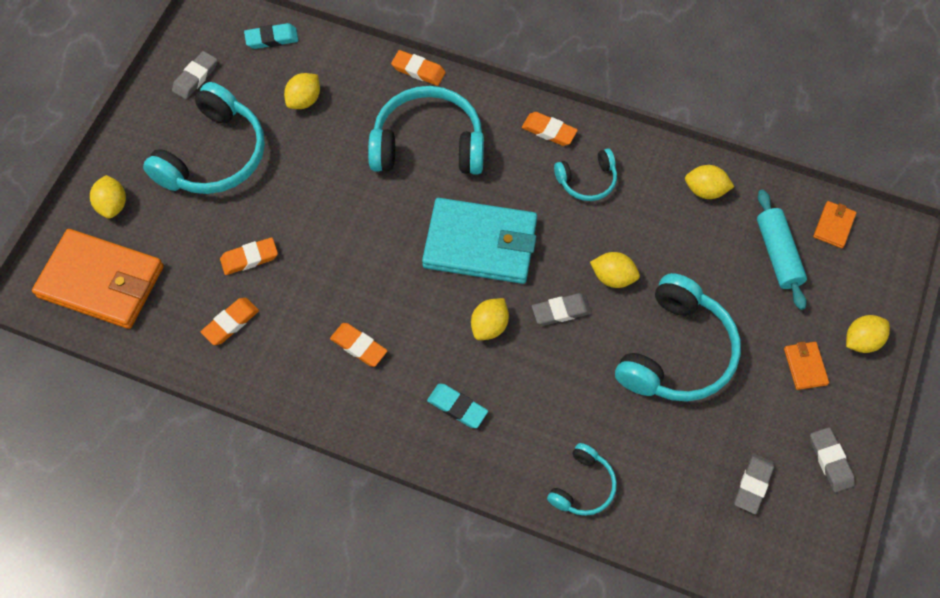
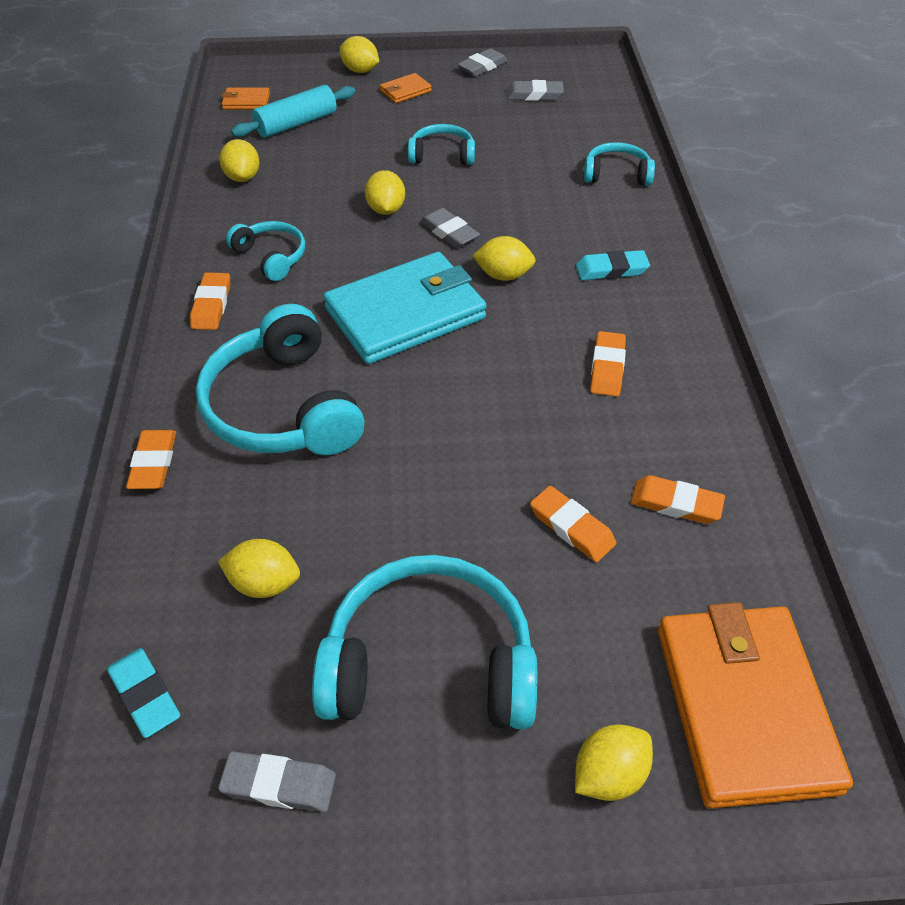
camera: 115 degrees left, 15 degrees down
(457, 407) = (611, 270): turquoise eraser -> turquoise eraser turned 75 degrees clockwise
(480, 244) = (405, 313): turquoise wallet -> turquoise wallet turned 75 degrees clockwise
(677, 352) = (442, 155): turquoise headphones -> turquoise headphones, size x0.52

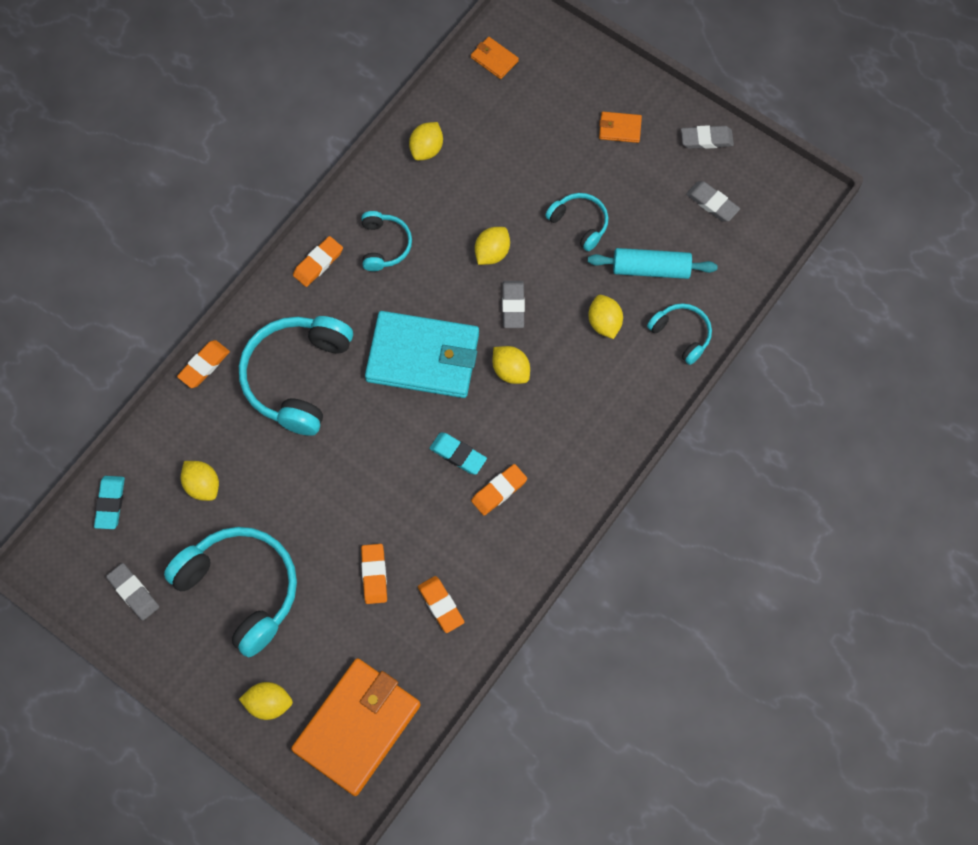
camera: 40 degrees right, 20 degrees up
(296, 123) = (509, 112): turquoise rolling pin -> turquoise rolling pin (651, 268)
(360, 71) = (608, 78): yellow lemon -> yellow lemon (604, 323)
(611, 270) = (583, 418): turquoise eraser -> turquoise eraser (458, 455)

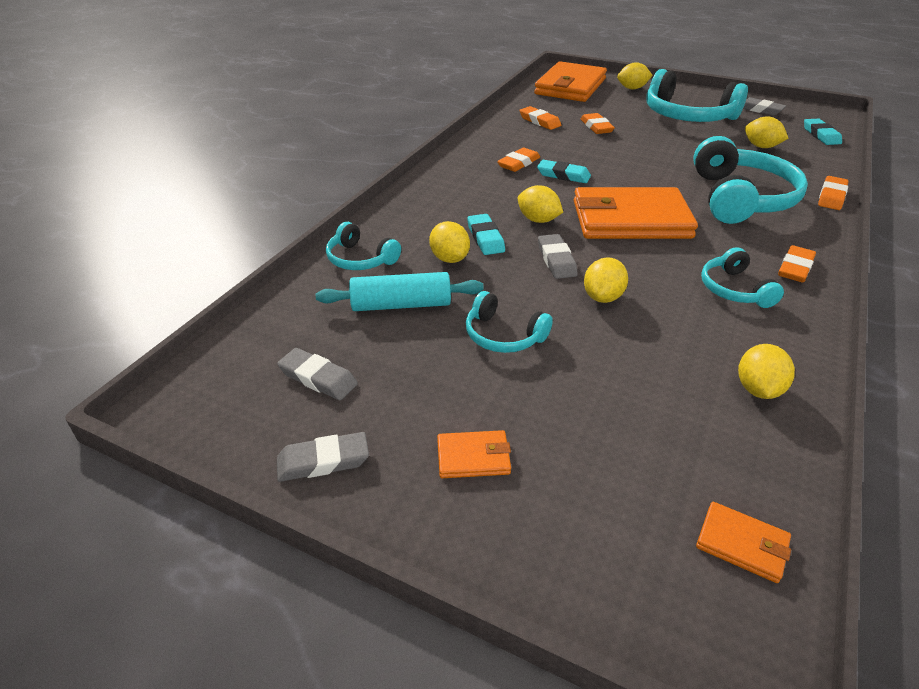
camera: 170 degrees right, 30 degrees down
(423, 357) = (630, 220): turquoise wallet -> orange wallet
(567, 349) = (485, 238): none -> turquoise eraser

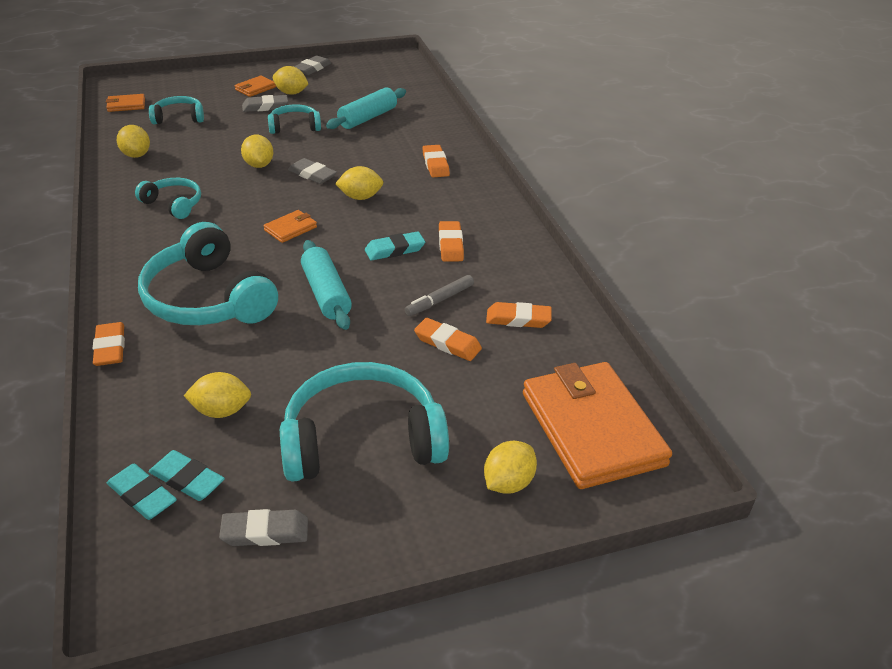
camera: 135 degrees right, 0 degrees up
(318, 378) = (356, 83): grey eraser -> grey eraser (265, 107)
(360, 259) = (430, 127): turquoise headphones -> turquoise headphones (179, 118)
(449, 258) = (380, 148): yellow lemon -> yellow lemon (291, 93)
(485, 238) = (377, 169): turquoise eraser -> turquoise eraser (187, 479)
(573, 142) = (439, 300): none -> grey marker
(630, 220) = (290, 228): orange wallet -> orange wallet, size x0.42
(646, 170) = (326, 294): none -> turquoise rolling pin
(795, 268) = (132, 240): orange eraser -> orange eraser (435, 164)

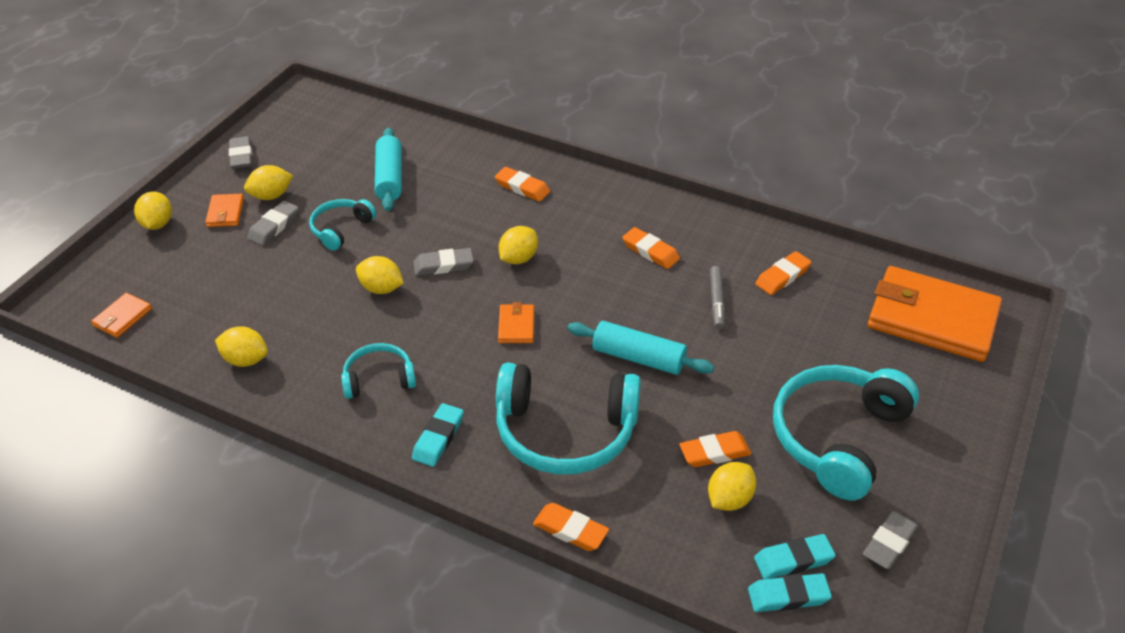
camera: 45 degrees left, 5 degrees up
(179, 118) = (209, 293): turquoise headphones -> none
(395, 250) = (621, 285): turquoise eraser -> turquoise eraser (438, 438)
(447, 343) = (773, 329): orange eraser -> orange eraser (714, 452)
(508, 483) = (947, 391): yellow lemon -> yellow lemon (157, 224)

